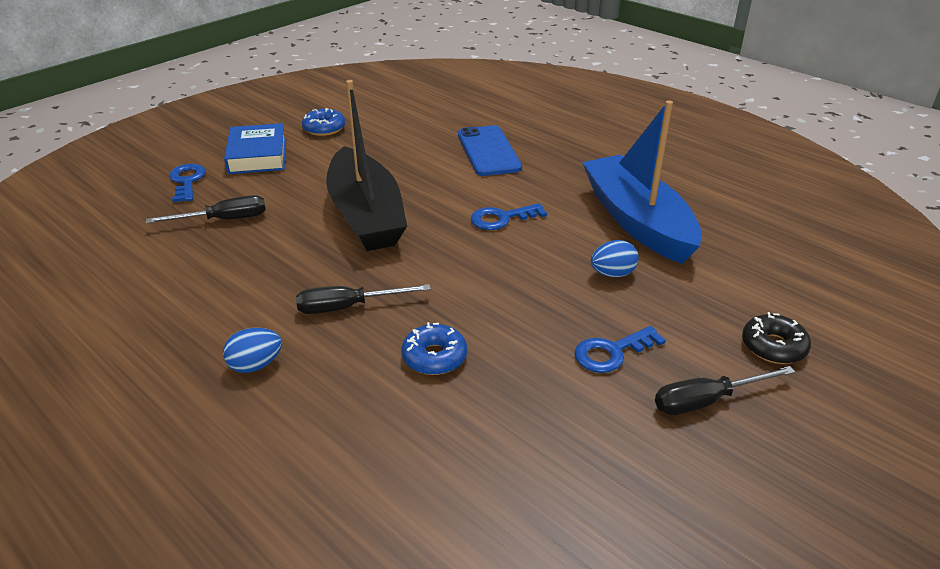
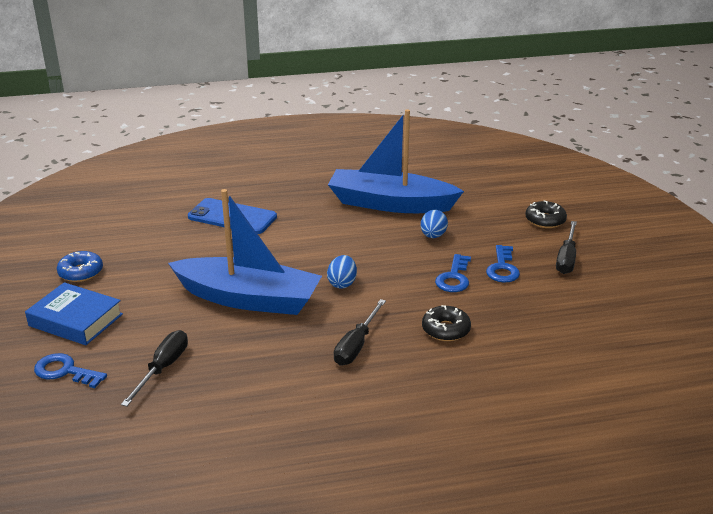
camera: 55 degrees left, 5 degrees down
(255, 365) = (380, 406): blue egg -> blue egg (342, 283)
(366, 215) = (249, 299): black boat -> blue boat
(434, 357) = (446, 330): blue donut -> black donut
(502, 218) = (326, 247): blue key -> blue key (454, 278)

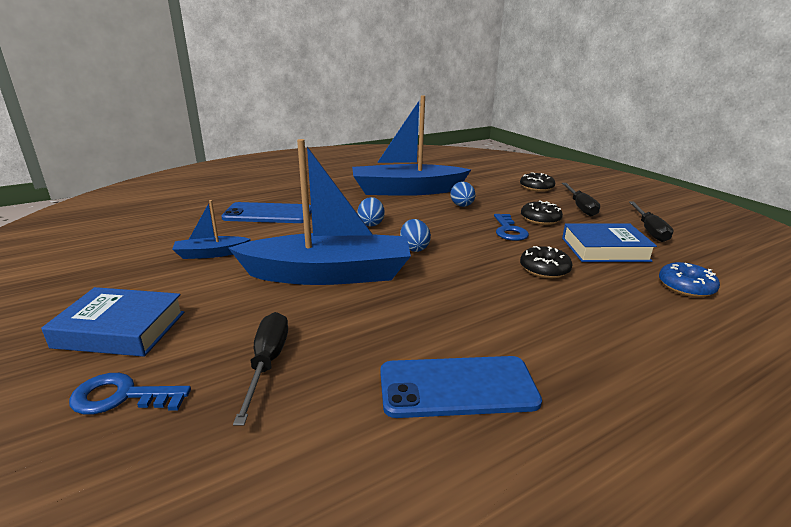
camera: 20 degrees left, 5 degrees down
(81, 272) = (113, 279): blue donut -> blue donut (686, 287)
(163, 258) = (211, 254): none -> blue boat
(282, 415) = (457, 387): none -> blue phone
(321, 246) = (371, 224): none -> blue egg
(356, 345) = (475, 297): black screwdriver -> black screwdriver (649, 230)
(502, 268) = (540, 219): blue key -> black donut
(531, 319) = (604, 249): none -> blue book

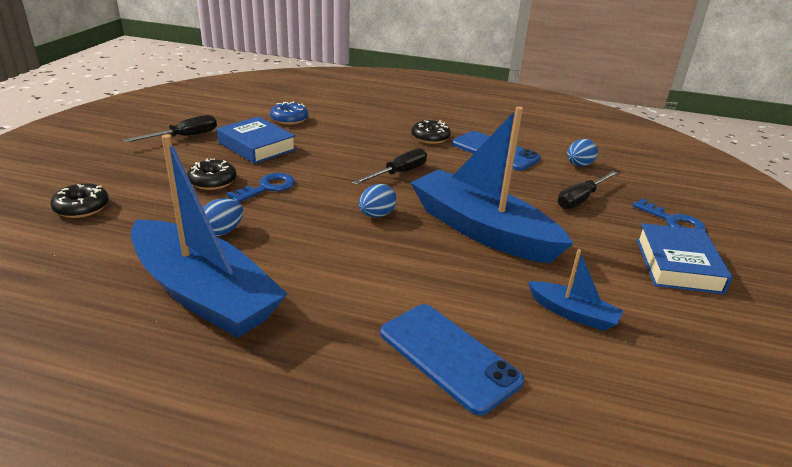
camera: 135 degrees left, 5 degrees up
(120, 329) = (677, 265): blue book -> blue book turned 45 degrees clockwise
(371, 224) = (359, 262): blue egg -> blue egg (579, 165)
(544, 269) = (330, 158): black donut -> black donut (430, 138)
(580, 207) = (145, 171): black screwdriver -> black screwdriver (399, 173)

